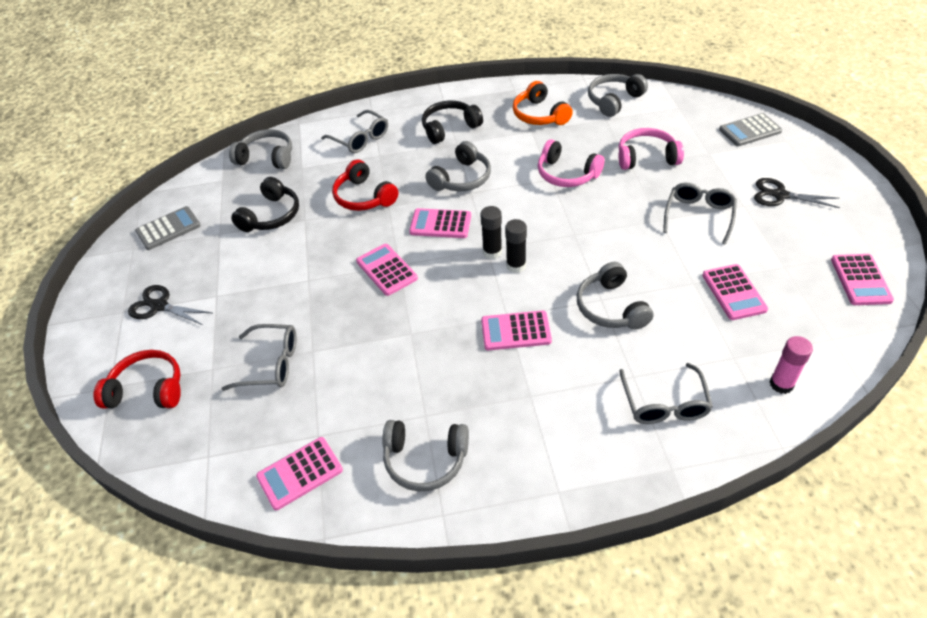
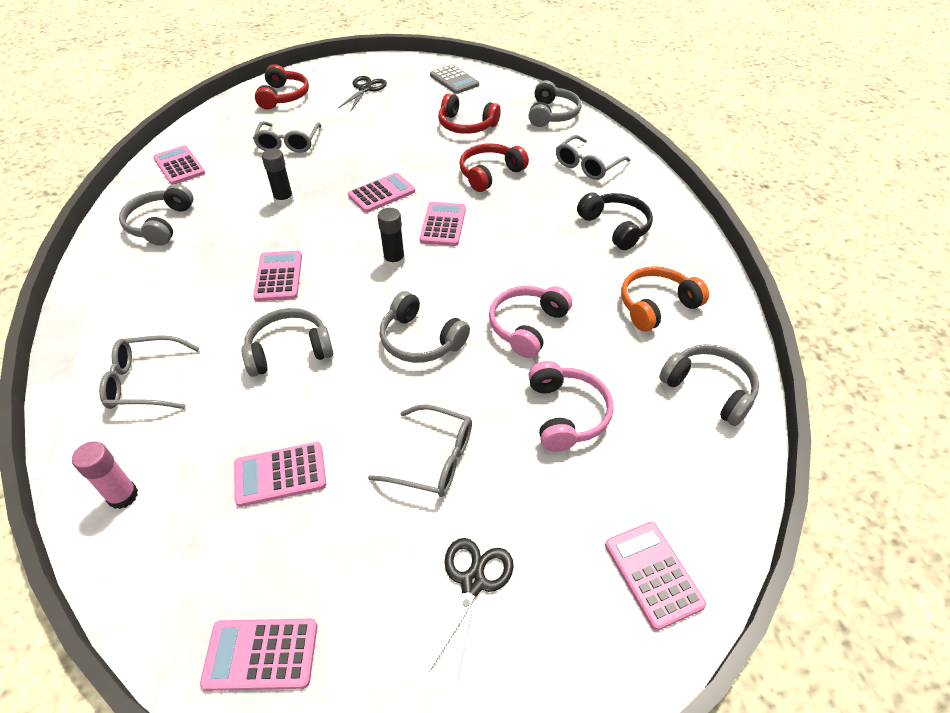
camera: 85 degrees right, 0 degrees up
(271, 215) = (466, 125): black headphones -> red headphones
(461, 178) = (519, 238): grey headphones -> grey headphones (420, 340)
(516, 265) = (370, 278): black glue stick -> black glue stick (284, 200)
(750, 131) = (653, 574): grey calculator -> pink calculator

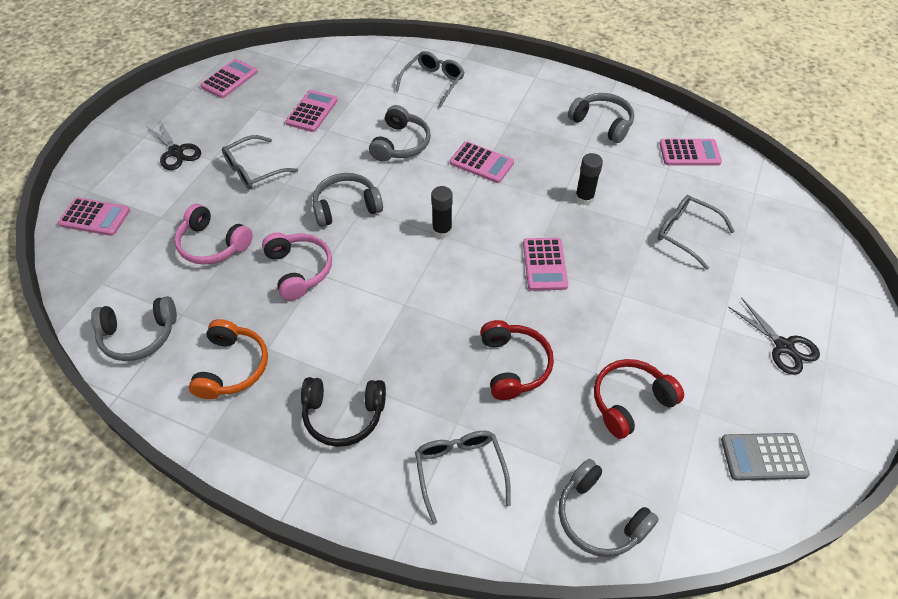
camera: 125 degrees right, 5 degrees up
(123, 496) = (358, 60): pink glue stick -> none
(283, 96) = (800, 265): red headphones -> none
(443, 224) = (462, 284): pink calculator -> none

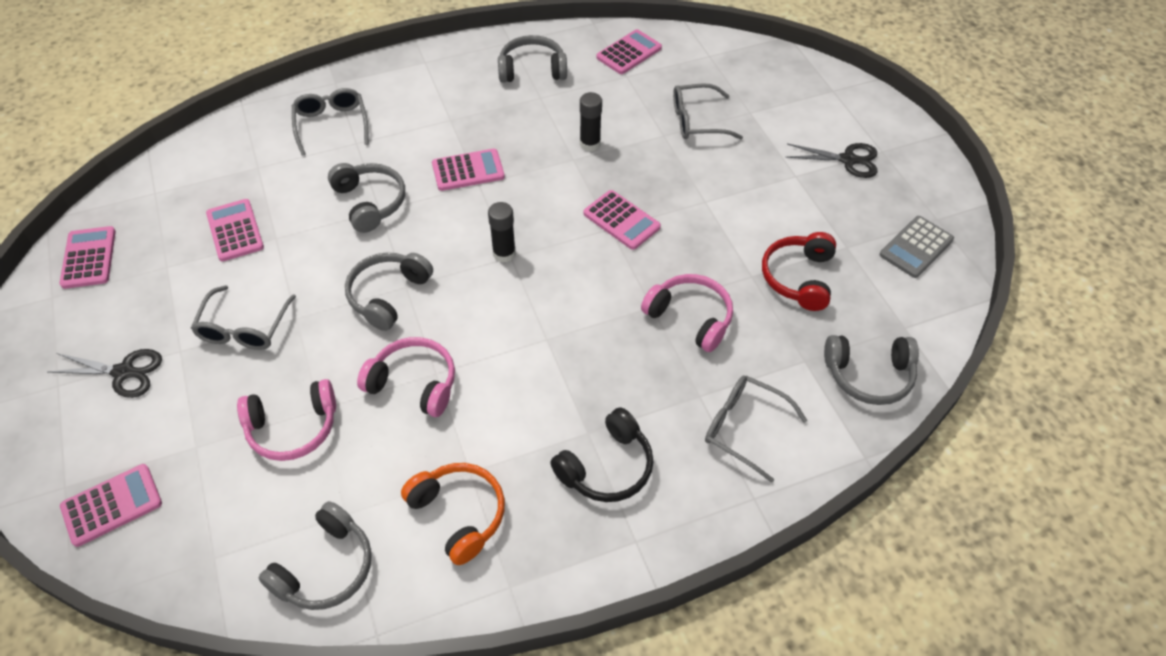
camera: 45 degrees left, 0 degrees up
(513, 365) = (690, 317): red headphones -> pink headphones

